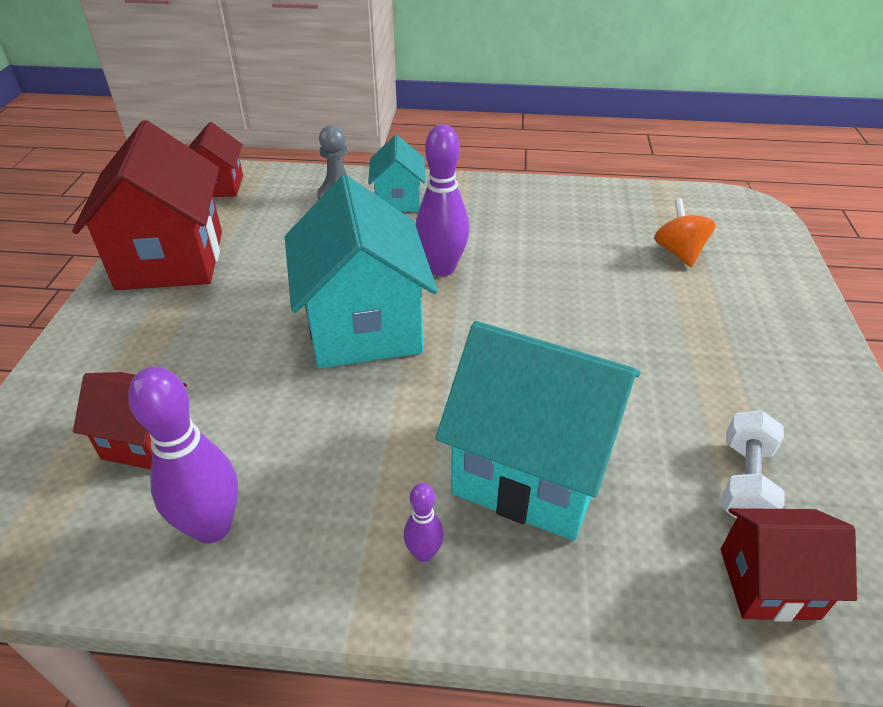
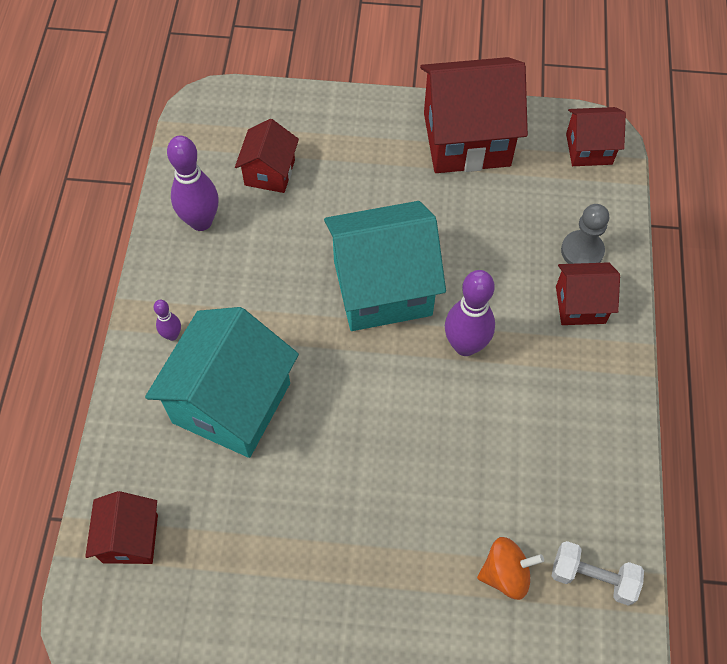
camera: 90 degrees right, 20 degrees up
(398, 200) = (580, 305): turquoise house -> red house
(744, 482) = (210, 548): white dumbbell -> white dumbbell (592, 577)

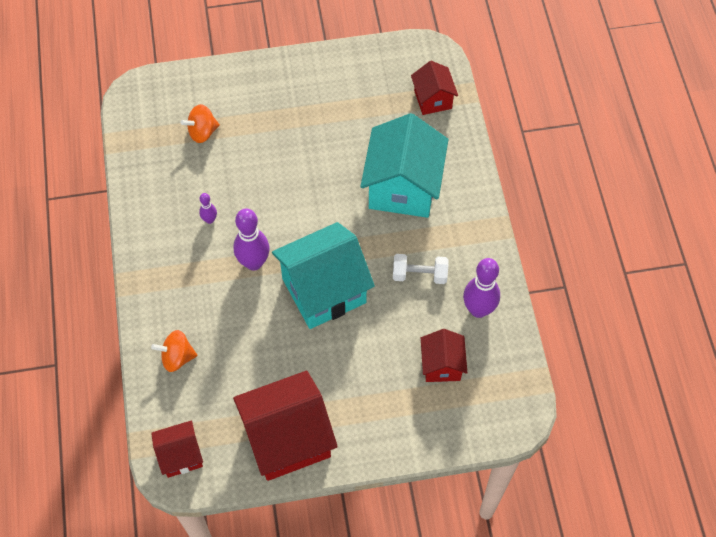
camera: 165 degrees right, 0 degrees up
(172, 335) = (461, 221): purple bowling pin -> purple bowling pin (209, 220)
(580, 305) = (174, 313): red house -> none
(582, 251) = (177, 357): grey pawn -> orange spinning top
(592, 577) = (149, 142): white dumbbell -> white dumbbell (419, 275)

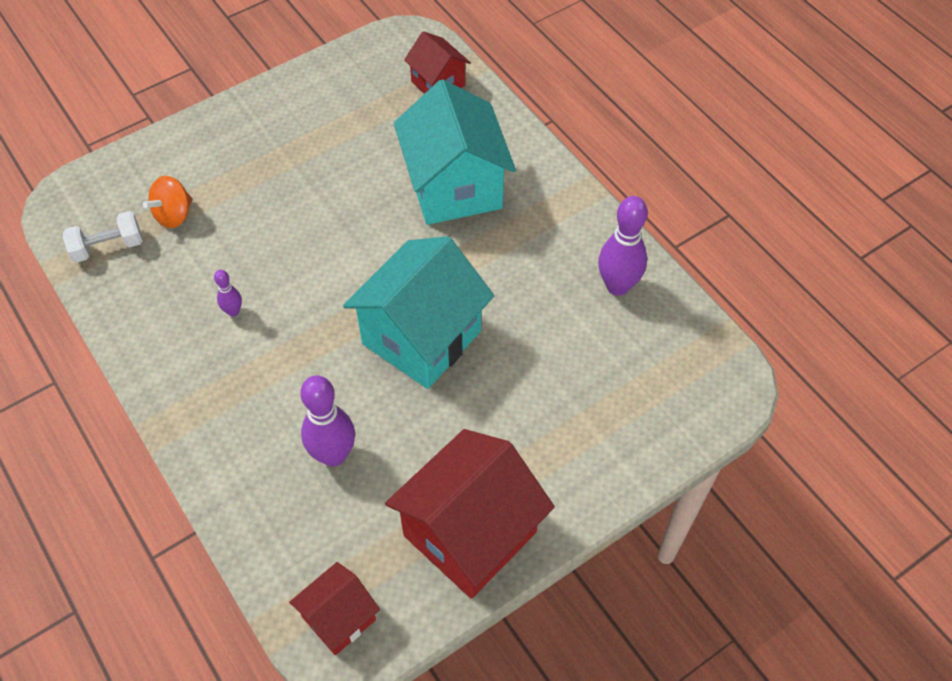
camera: 25 degrees left, 5 degrees down
(177, 357) = (272, 494): orange spinning top -> none
(254, 262) = (316, 339): purple bowling pin -> purple bowling pin (333, 455)
(419, 275) = (527, 274): white dumbbell -> white dumbbell (108, 247)
(442, 365) = (610, 365): red house -> none

